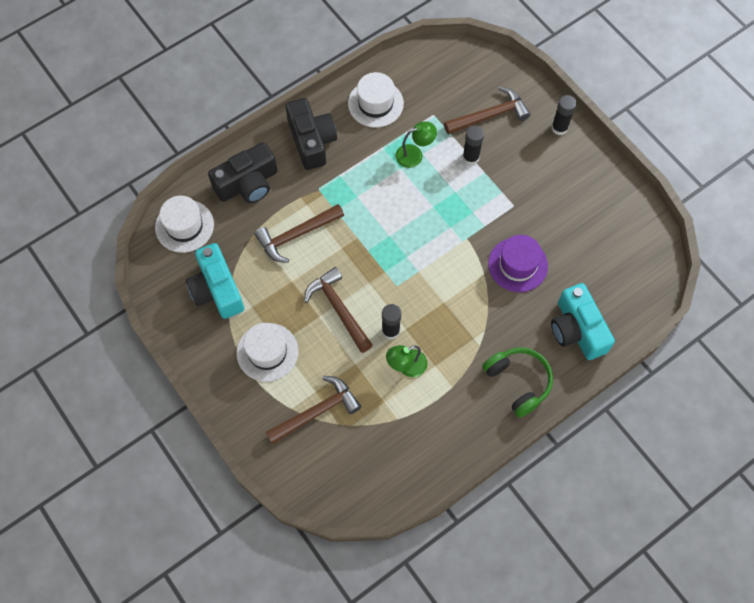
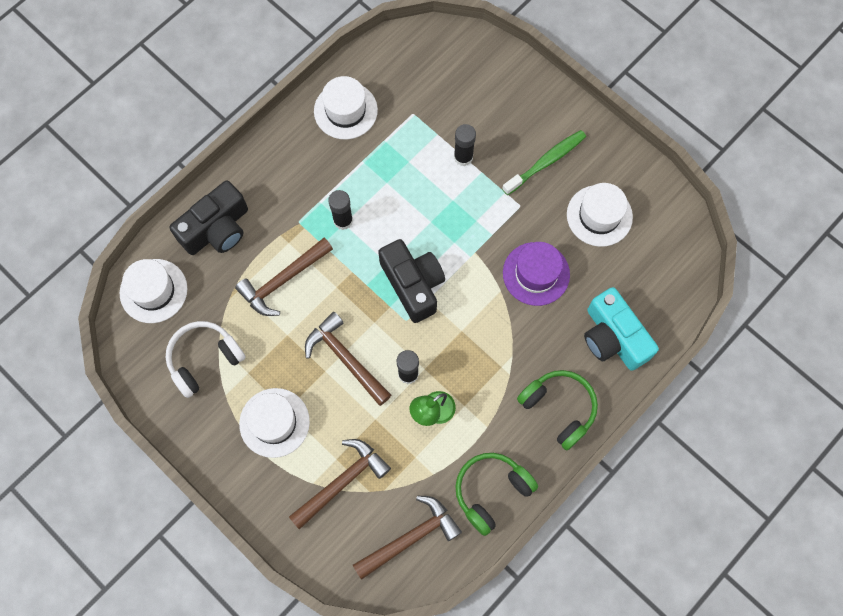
camera: 10 degrees left, 5 degrees up
(217, 289) = (204, 359): turquoise camera -> white headphones
(311, 141) = (281, 166): black camera -> black camera (413, 284)
(414, 154) = (400, 163): green lamp -> none
(446, 442) = (491, 491): none -> green headphones
(490, 115) = (476, 104): brown hammer -> brown hammer (411, 537)
(542, 173) = (546, 162): none -> green toothbrush
(559, 128) = (556, 106): black glue stick -> black glue stick (343, 220)
(582, 225) = (599, 215): none -> white hat

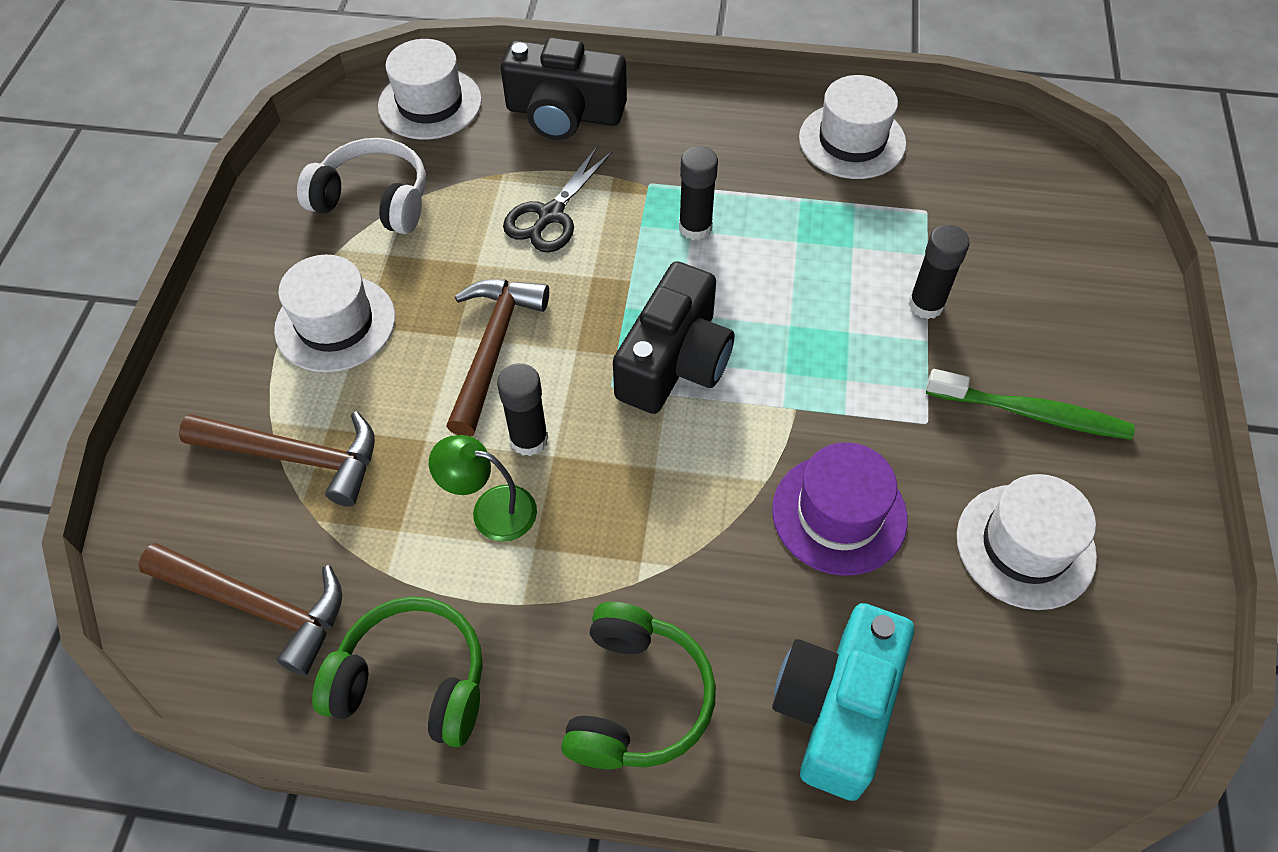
camera: 55 degrees right, 15 degrees down
(283, 281) = (550, 215): brown hammer -> black scissors

